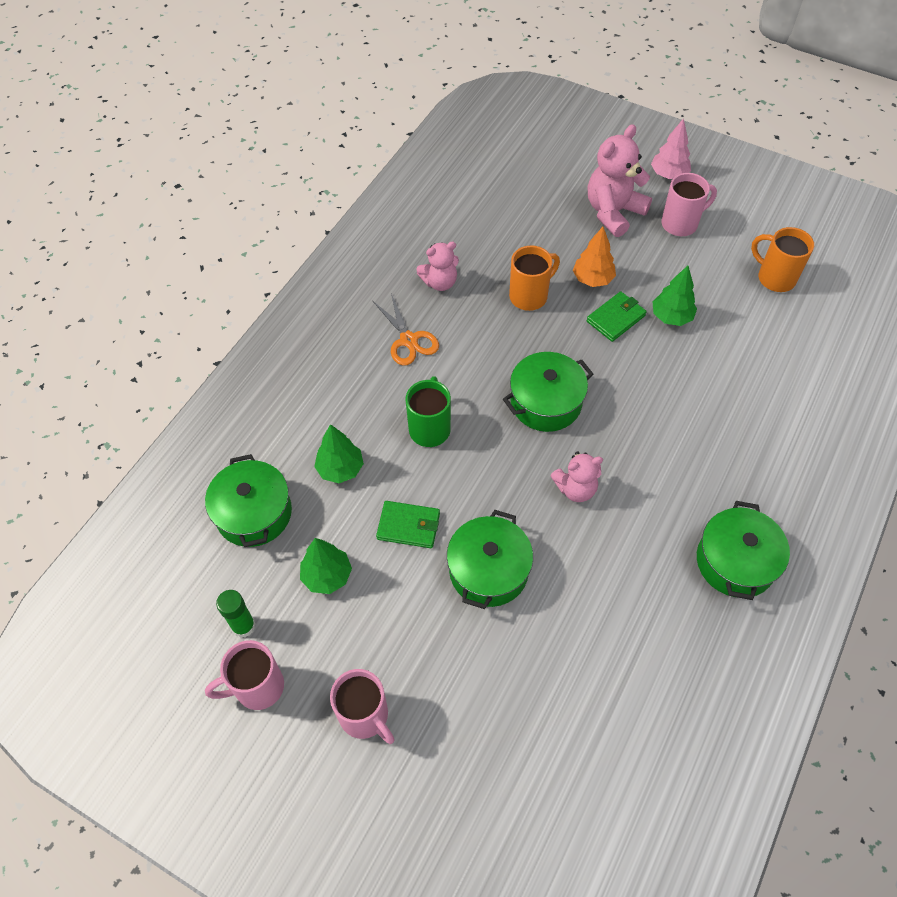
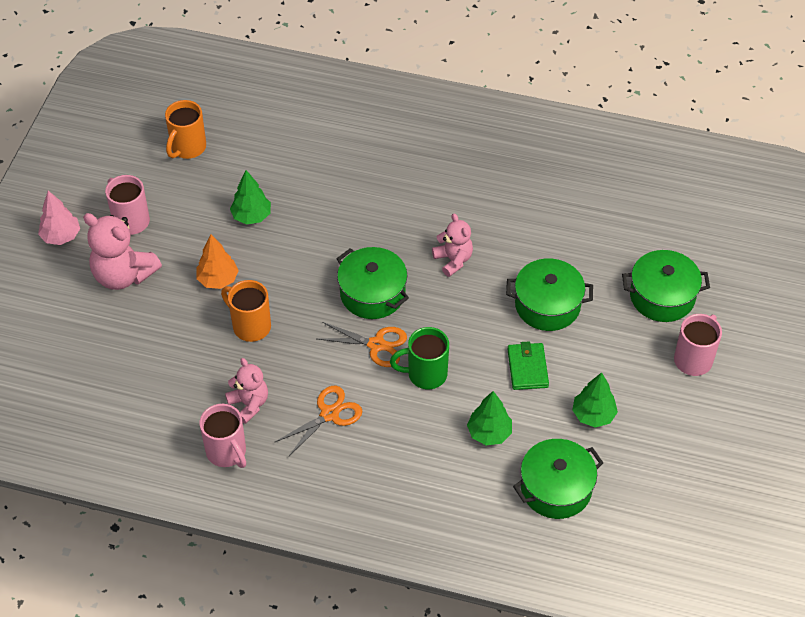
camera: 105 degrees left, 5 degrees down
(243, 626) = (659, 463): green glue stick -> none
(257, 687) = (702, 437): pink mug -> pink mug (227, 452)
(479, 393) = (376, 345): none -> orange scissors
(616, 318) = (263, 256): green wallet -> none
(735, 562) = (484, 156): green pot -> green pot (662, 296)

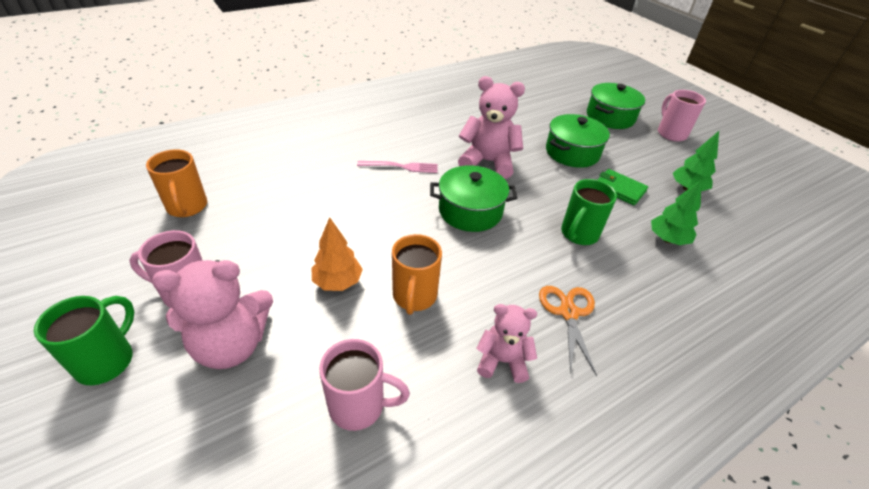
camera: 50 degrees left, 10 degrees down
(61, 236) = (107, 360): pink tree -> green mug
(227, 452) = (548, 425): pink mug -> pink mug (359, 406)
(250, 326) = (414, 297): orange mug -> orange mug turned 75 degrees counterclockwise
(251, 216) = (308, 220): green tree -> none
(374, 214) = (401, 167): none -> pink fork
(376, 345) = (522, 240): orange scissors -> none
(453, 260) = (488, 162): pink teddy bear -> pink teddy bear, size x1.63
(556, 488) = (748, 241): green pot -> none

